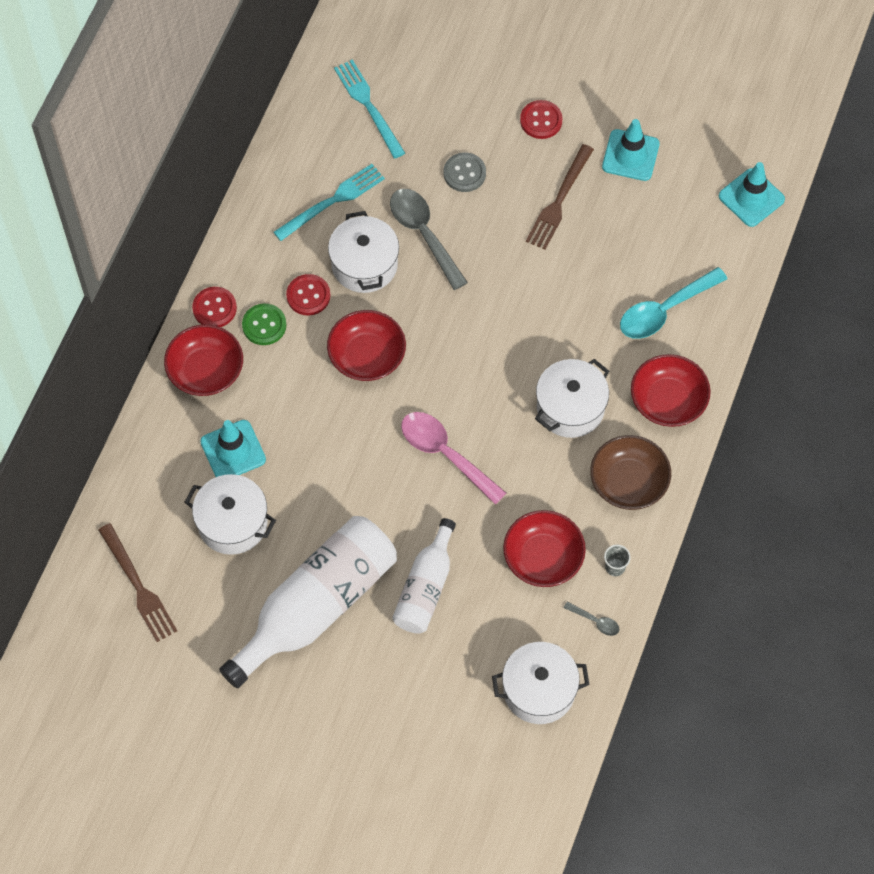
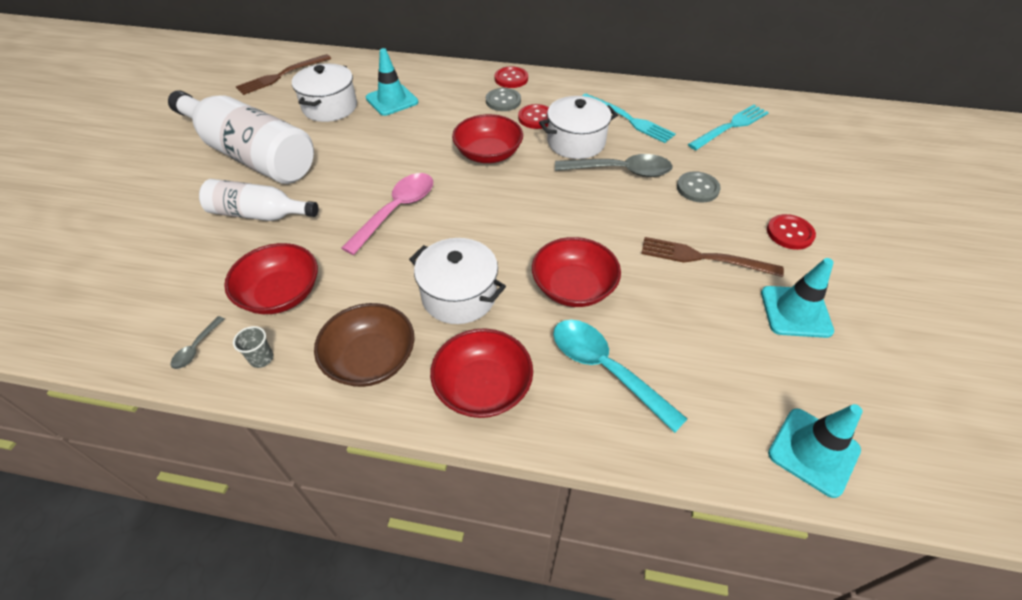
camera: 80 degrees right, 15 degrees down
(206, 371) = (458, 81): red bowl -> red bowl (573, 287)
(264, 325) = (503, 101): green button -> grey button
(424, 234) = (621, 171): grey spoon -> grey spoon turned 45 degrees clockwise
(539, 690) = (126, 308): white pot -> none

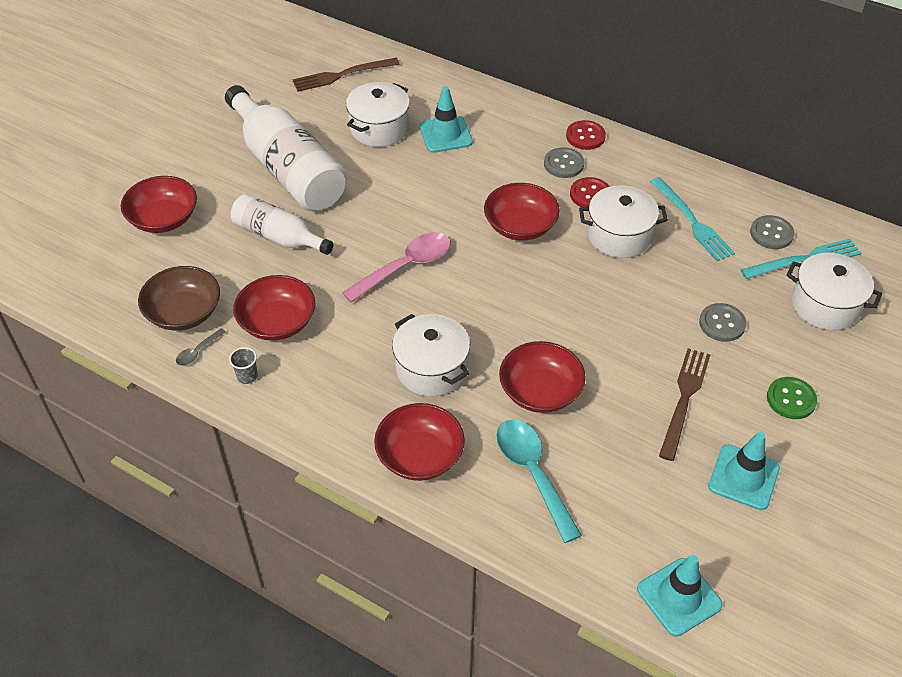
camera: 20 degrees right, 0 degrees up
(128, 226) = (163, 219): none -> red bowl
(370, 359) = (335, 403): brown bowl -> brown bowl (184, 312)
(621, 171) = (650, 282): grey spoon -> none
(694, 114) = (771, 233): none -> grey button
(704, 258) = (684, 399): brown fork -> brown fork turned 75 degrees clockwise
(767, 155) = (825, 305): none -> white pot
(789, 233) = (791, 399): red button -> green button

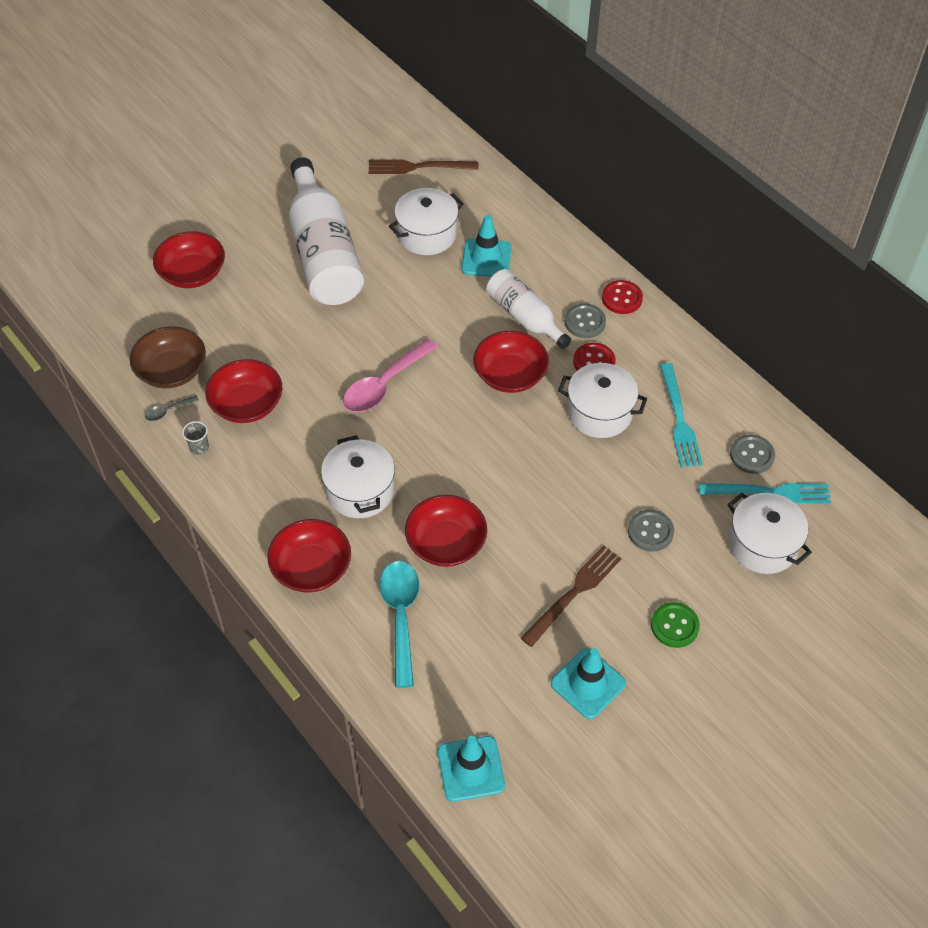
camera: 20 degrees right, 5 degrees up
(279, 236) = (285, 320): white bottle -> white bottle (525, 317)
(406, 267) = (384, 384): pink spoon -> pink spoon turned 150 degrees clockwise

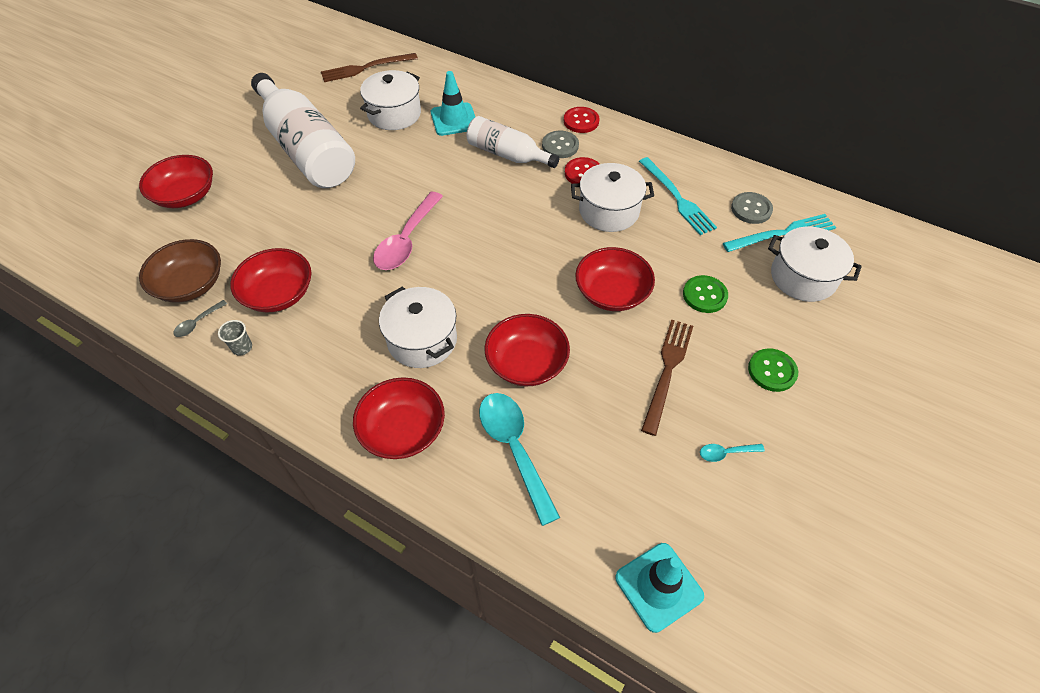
camera: 20 degrees left, 0 degrees up
(510, 375) = (517, 202): red bowl -> red bowl (612, 293)
(588, 683) = (726, 453): turquoise traffic cone -> turquoise spoon
(650, 531) = (704, 295): grey button -> green button

